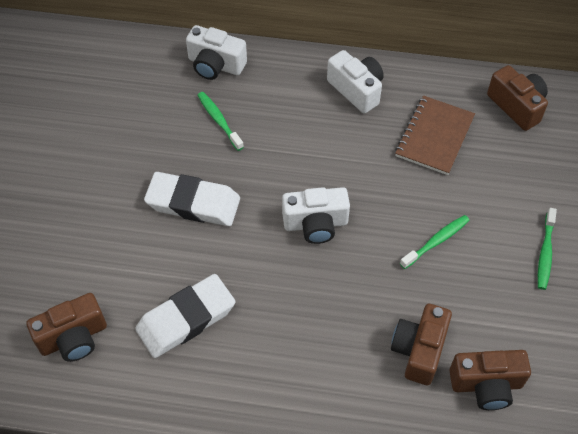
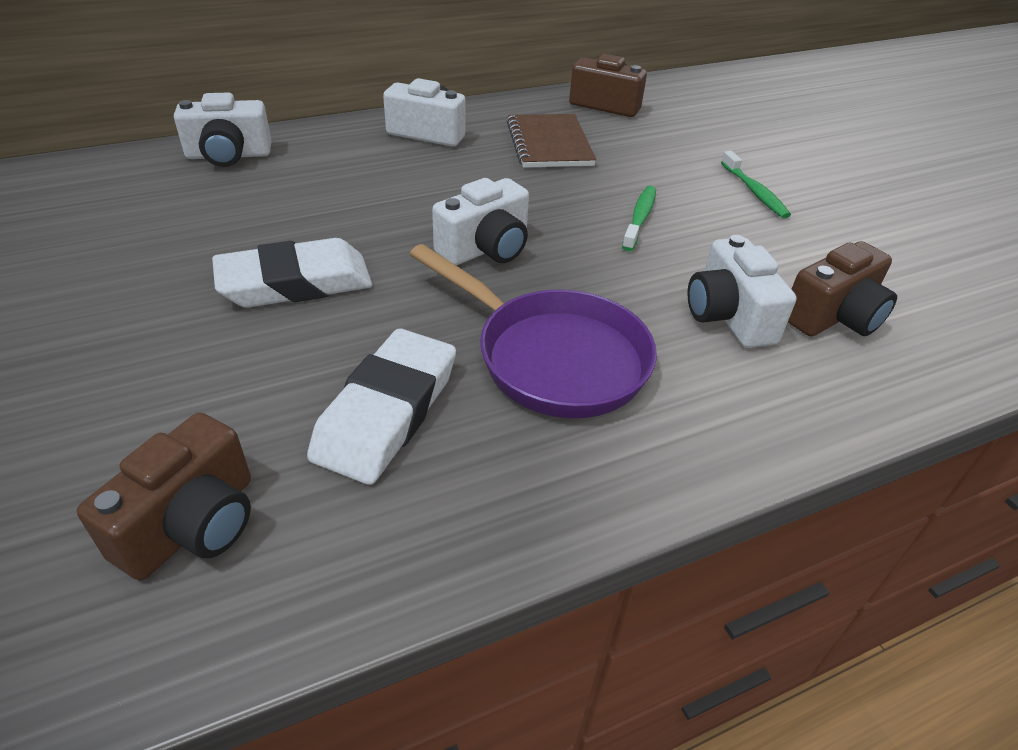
camera: 35 degrees left, 15 degrees down
(219, 120) = (272, 198): green toothbrush -> none
(292, 327) = (552, 357): none -> purple pan
(419, 350) = (728, 316): brown camera -> white camera

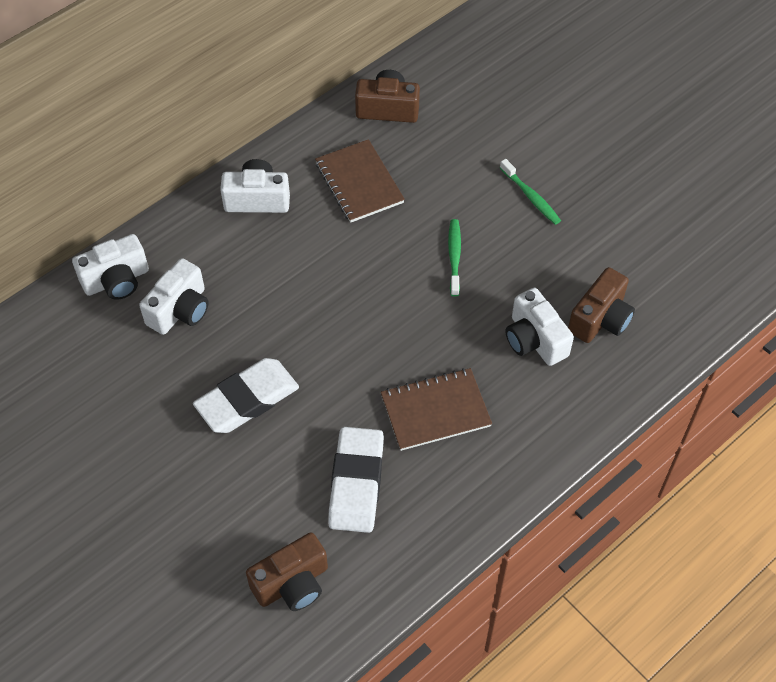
camera: 15 degrees left, 15 degrees up
(192, 524) = (292, 583): brown camera -> brown camera turned 45 degrees clockwise
(486, 249) = (358, 325): white camera -> white camera (180, 310)
(552, 357) = (435, 411): purple pan -> brown notebook

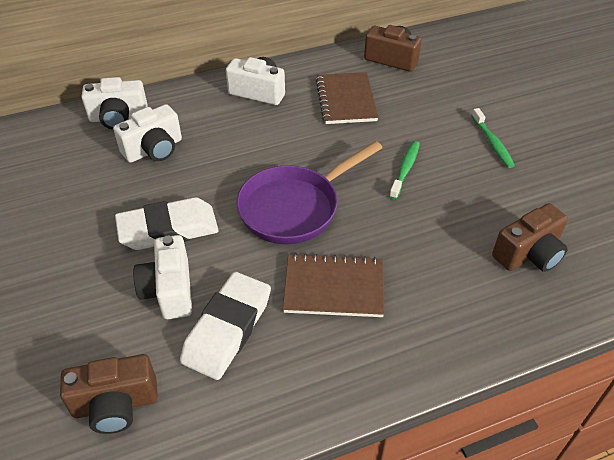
camera: 20 degrees right, 10 degrees down
(362, 335) = (295, 207): none -> purple pan
(534, 340) = (456, 254): white camera -> white camera (169, 290)

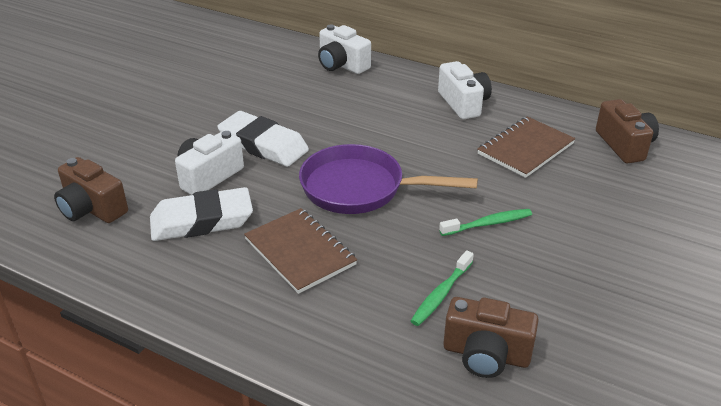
camera: 50 degrees right, 10 degrees down
(154, 149) = (331, 96): white camera -> none
(492, 143) = (608, 261): green toothbrush -> green toothbrush (441, 294)

